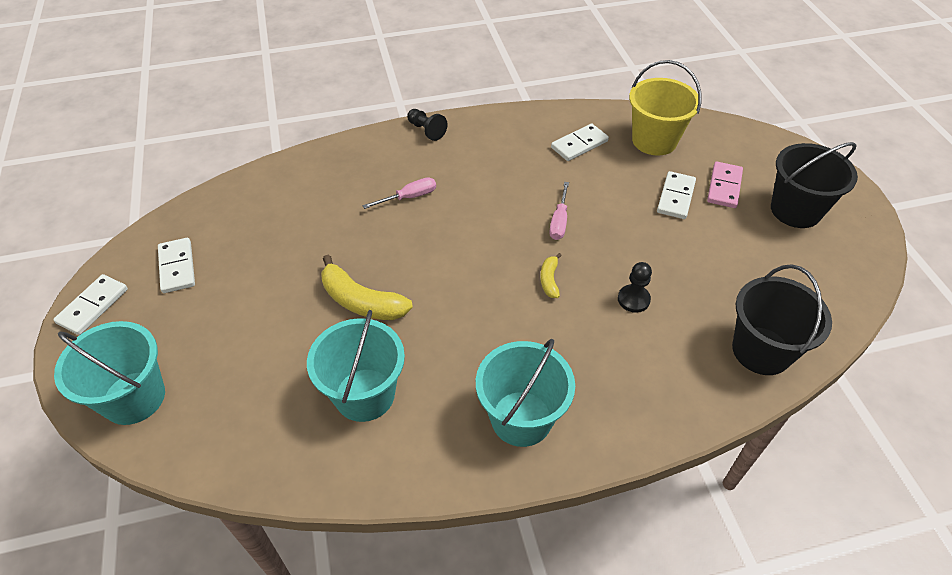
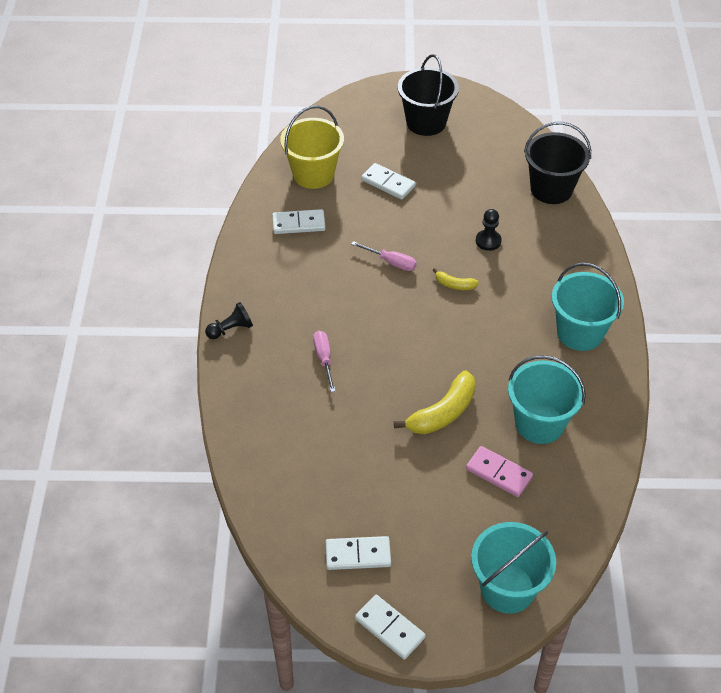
camera: 75 degrees left, 0 degrees up
(579, 144) = (298, 224): white domino -> white domino turned 75 degrees counterclockwise
(724, 187) = (386, 151): pink domino -> pink domino (498, 473)

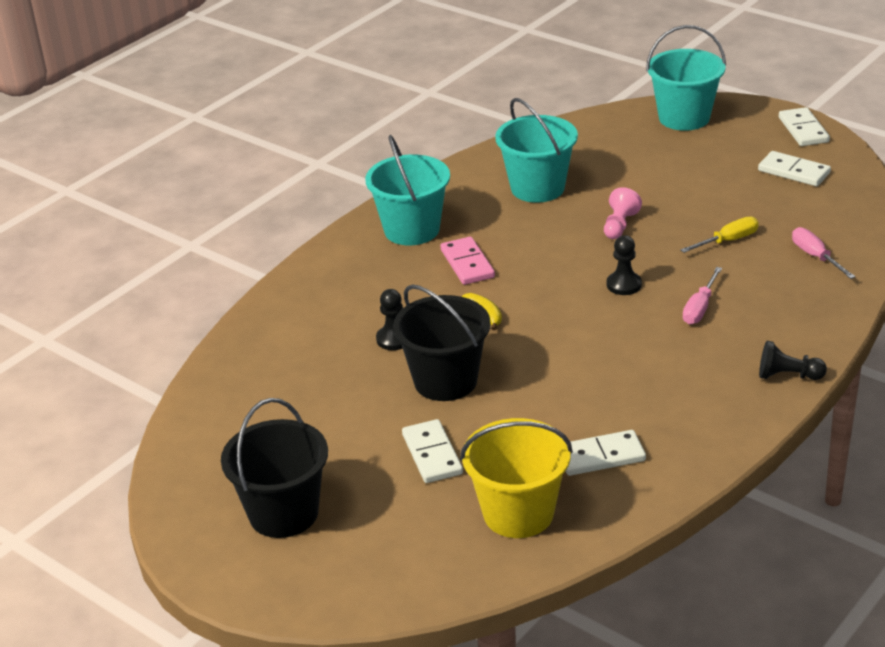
camera: 140 degrees left, 15 degrees down
(298, 224) = (601, 456): white domino -> white domino turned 45 degrees counterclockwise
(352, 437) = (728, 241): none -> yellow screwdriver
(390, 355) = (624, 285): none -> black pawn
(391, 262) = (529, 365): pink screwdriver -> pink screwdriver (815, 256)
(442, 413) = (619, 225): yellow banana -> pink pawn
(498, 473) = (614, 173): pink domino -> pink domino (467, 264)
(551, 189) = (250, 359): black bucket -> black bucket (445, 381)

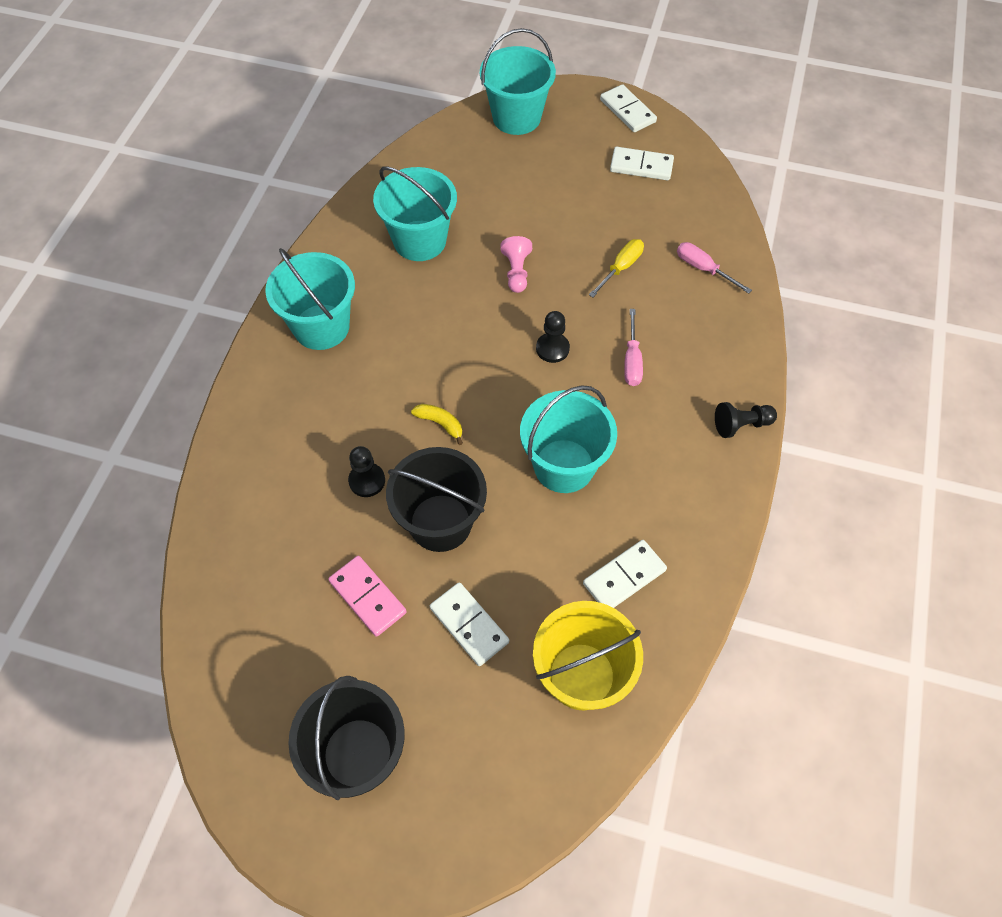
camera: 25 degrees left, 25 degrees up
(467, 264) = (395, 359): pink domino -> pink domino (368, 597)
(587, 367) = (564, 466): none -> turquoise bucket

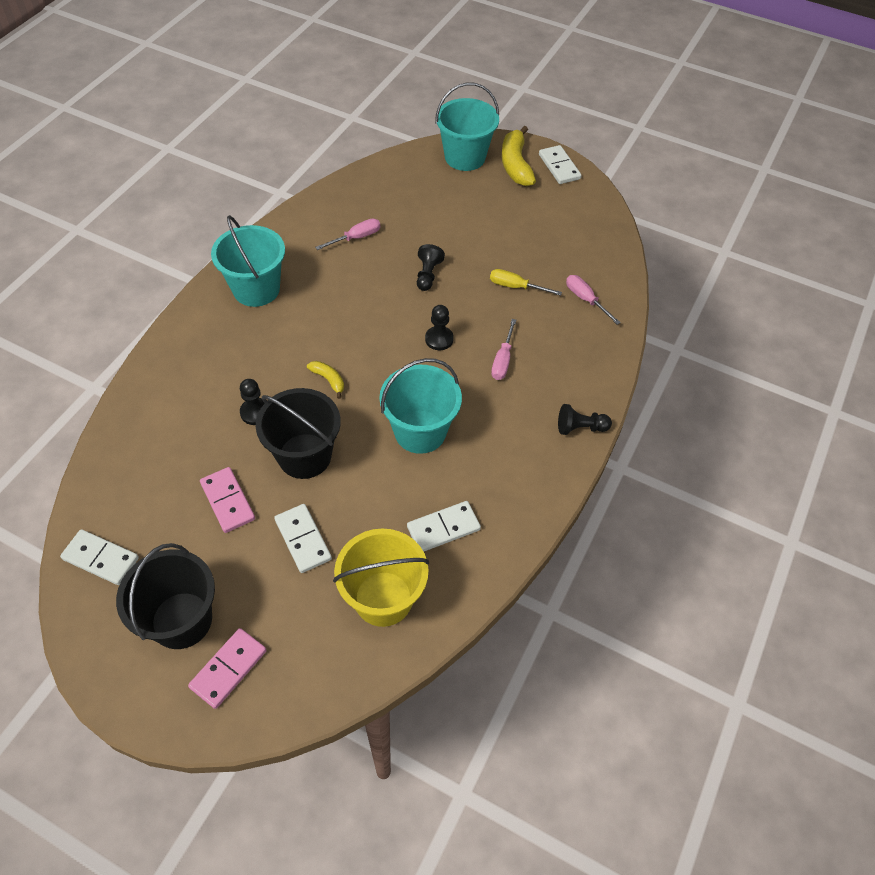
camera: 10 degrees right, 5 degrees down
(420, 241) = (356, 238): turquoise bucket -> pink screwdriver
(430, 800) = (228, 669): none -> pink domino
(516, 272) = (428, 275): pink pawn -> black pawn
(577, 117) = (515, 165): none -> yellow banana
(621, 268) = (516, 287): yellow screwdriver -> yellow screwdriver turned 120 degrees counterclockwise
(641, 166) = (557, 211): white domino -> white domino (101, 559)

